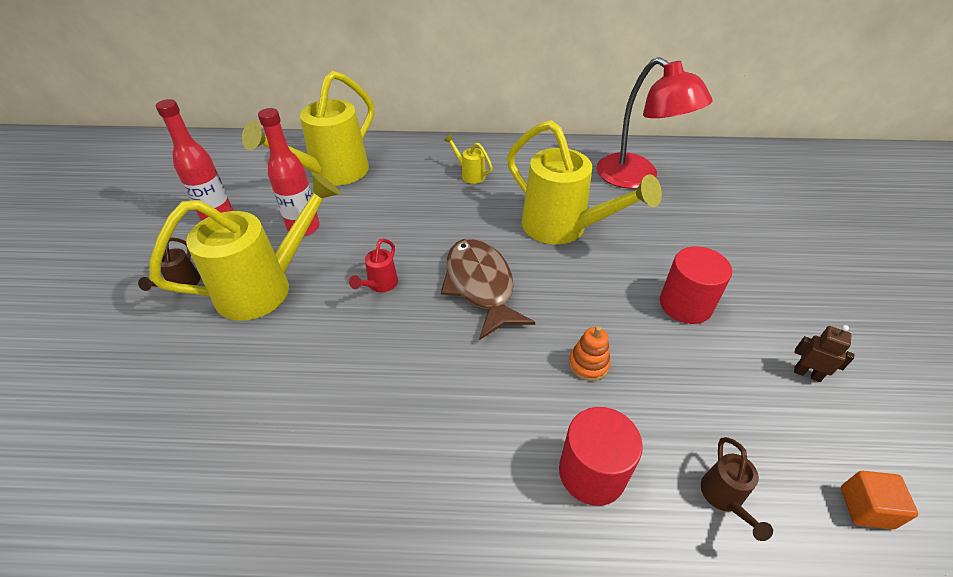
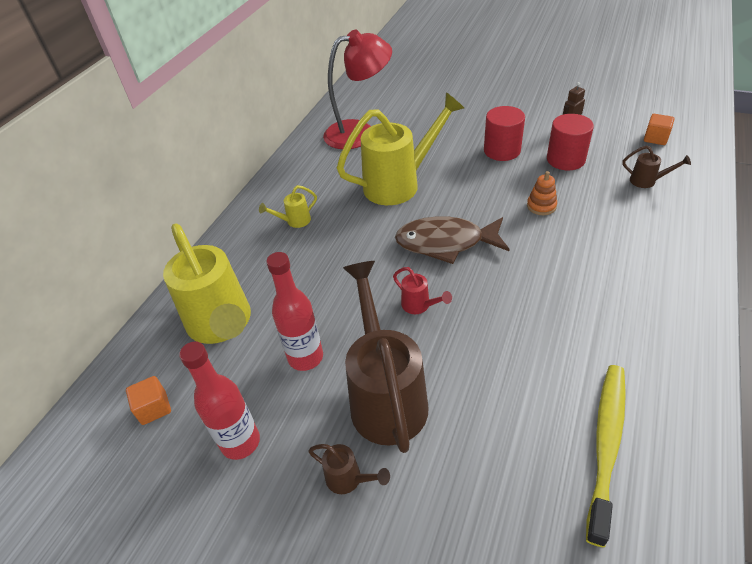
camera: 65 degrees left, 0 degrees up
(209, 476) = (606, 445): none -> yellow toothbrush
(248, 168) = (154, 408): none -> orange cube
(267, 287) = (386, 395): yellow watering can -> brown watering can
(592, 472) = (625, 226): red cylinder -> red cylinder (565, 159)

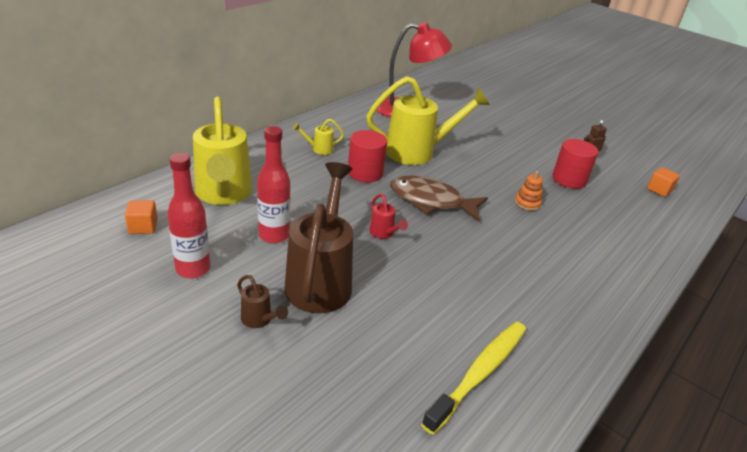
camera: 10 degrees right, 10 degrees down
(502, 150) = (517, 157): red cylinder -> red cylinder (365, 173)
(647, 181) = (632, 216): brown watering can -> none

